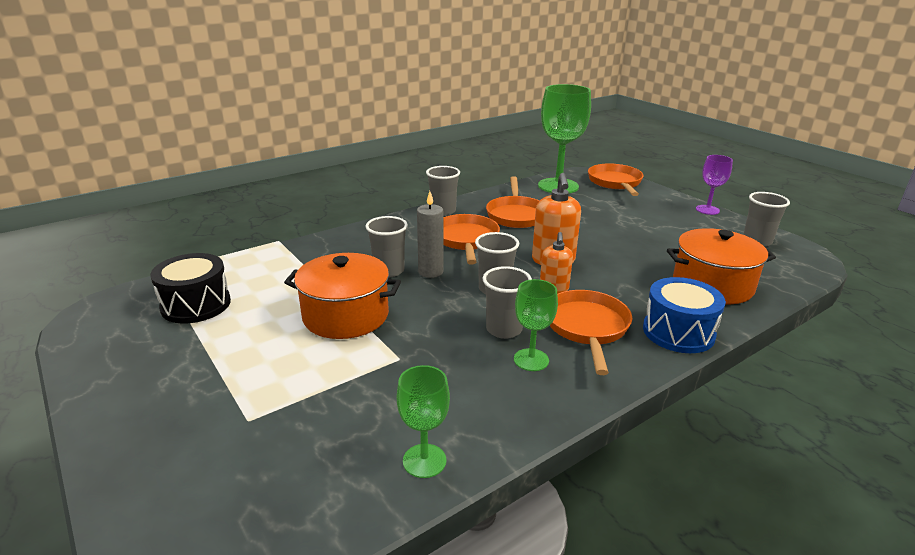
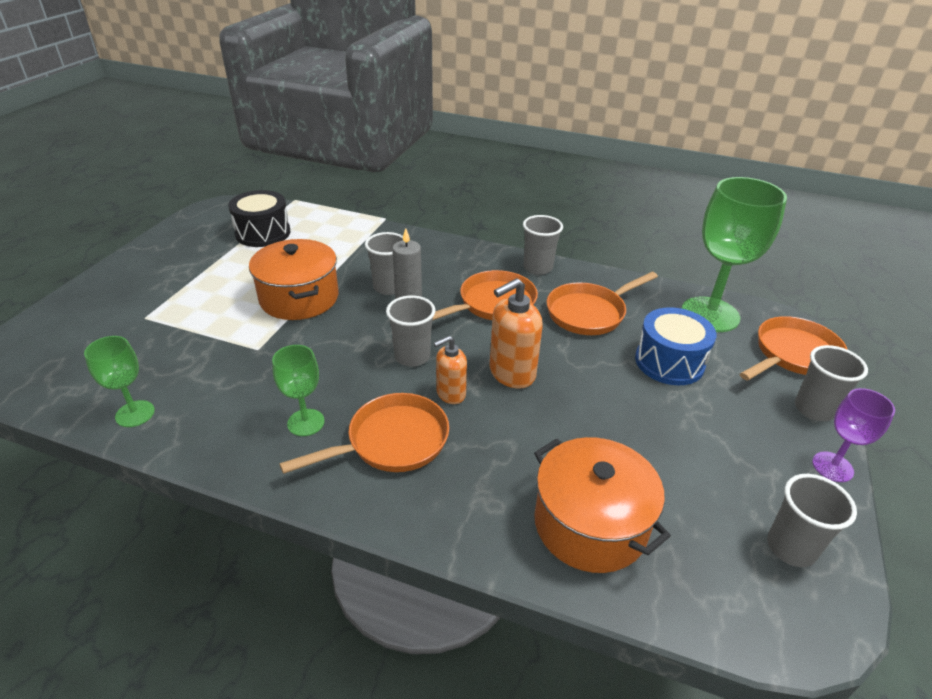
camera: 55 degrees right, 10 degrees up
(504, 329) = (344, 388): grey cup -> grey cup (814, 409)
(678, 332) = (441, 517): blue drum -> blue drum (669, 362)

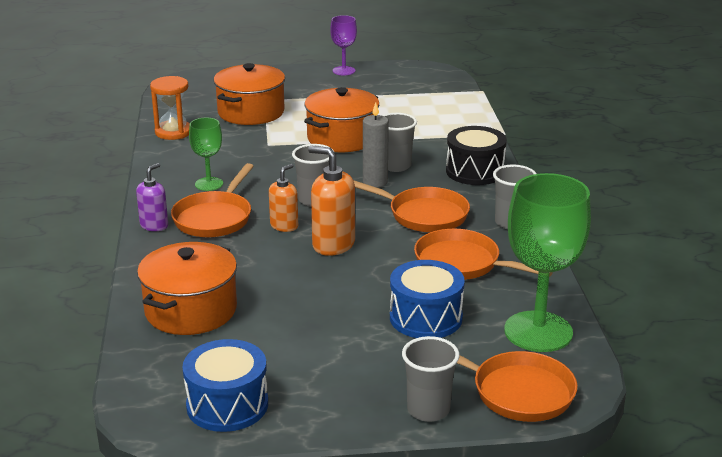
camera: 65 degrees right, 10 degrees down
(135, 414) = (173, 132): green goblet -> orange hourglass
(163, 336) = (251, 112): none -> orange pot
(263, 233) = (413, 97): black drum -> black drum (475, 171)
(368, 502) = (154, 225): none -> purple soap dispenser
(392, 442) = (214, 218): orange pan -> orange pan turned 75 degrees clockwise
(450, 394) = (284, 226): orange soap dispenser -> orange soap dispenser turned 90 degrees clockwise
(791, 547) = (227, 405): grey cup -> blue drum
(832, 467) = (347, 424): purple goblet -> purple goblet (343, 71)

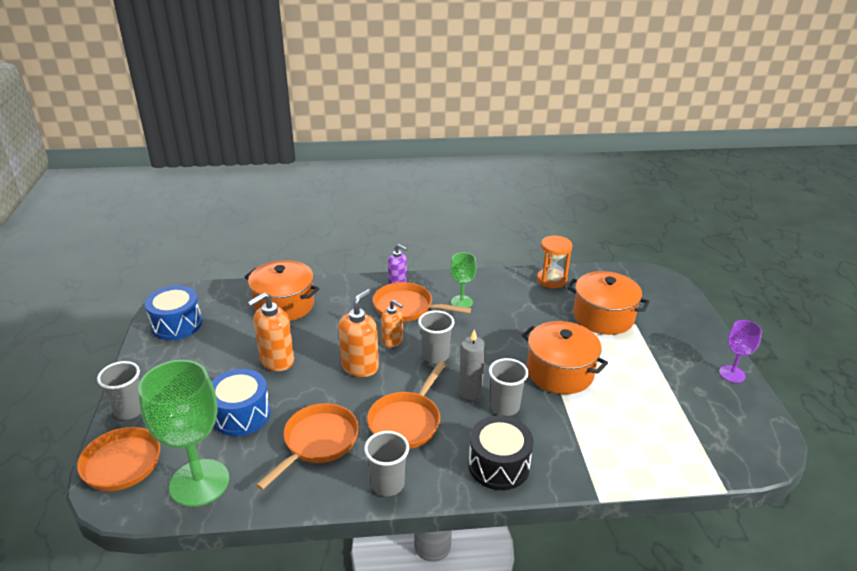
camera: 90 degrees right, 5 degrees up
(321, 303) = (276, 360): none -> orange soap dispenser

